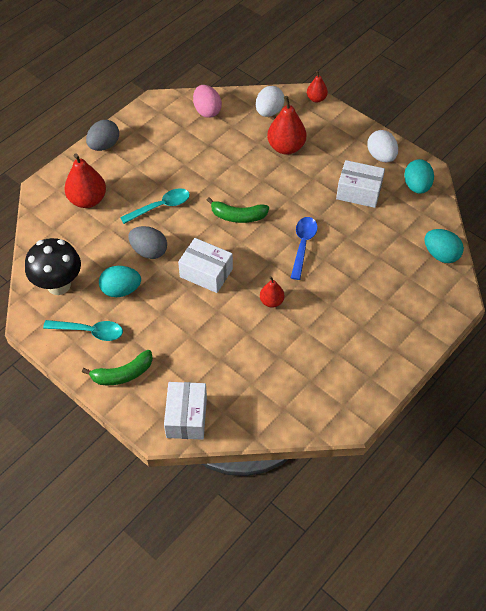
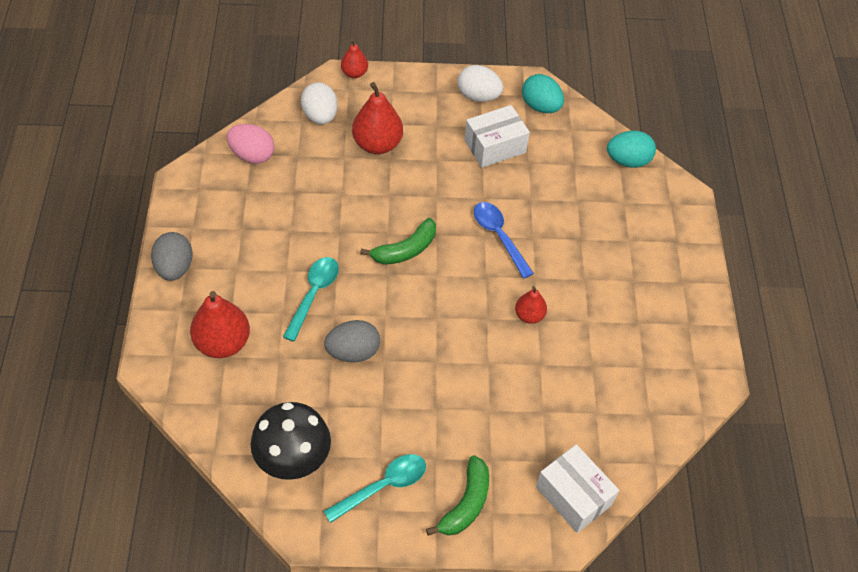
camera: 45 degrees left, 0 degrees up
(121, 290) = (368, 416): turquoise egg -> none
(206, 273) = (436, 332): white box -> none

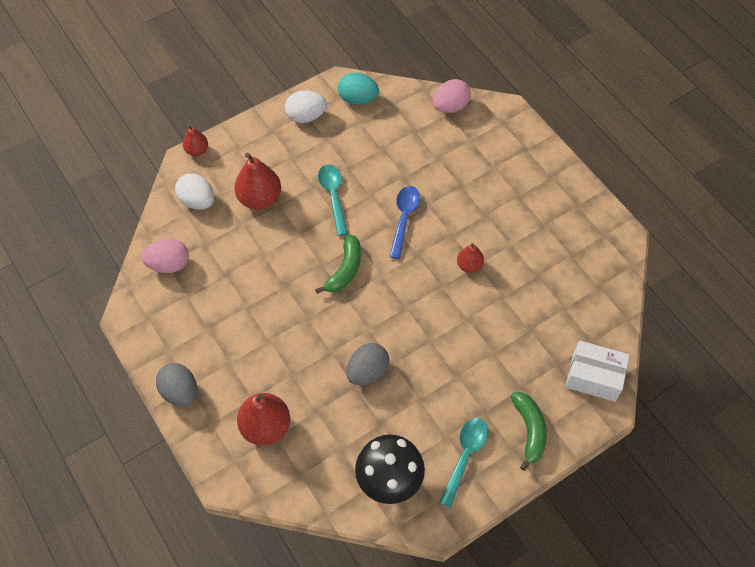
camera: 30 degrees left, 5 degrees up
(313, 294) = (304, 346): turquoise spoon -> turquoise spoon (333, 196)
(495, 146) = (348, 150): white box -> none
(499, 236) = (404, 218): blue spoon -> blue spoon turned 75 degrees clockwise
(628, 161) = (450, 106): turquoise egg -> pink egg

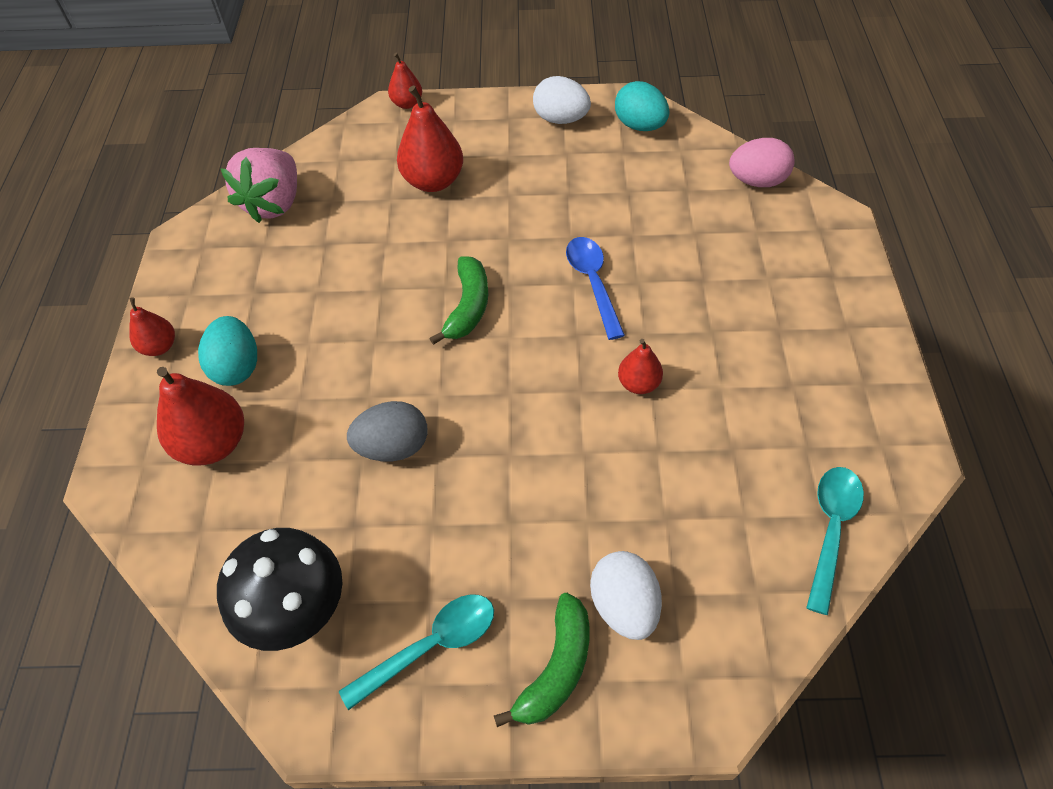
camera: 35 degrees right, 5 degrees down
(169, 264) = (274, 203): pink egg -> pink strawberry
(180, 392) = (160, 347): grey egg -> red pear
(197, 201) = (362, 154): white egg -> white egg (624, 605)
(240, 377) = (237, 367): none -> turquoise egg
(333, 196) = (522, 217): turquoise spoon -> turquoise spoon (831, 530)
(345, 269) = (468, 307): green banana -> green banana turned 45 degrees counterclockwise
(404, 218) = (593, 283): blue spoon -> blue spoon turned 60 degrees counterclockwise
(594, 377) = (720, 648): white box -> none

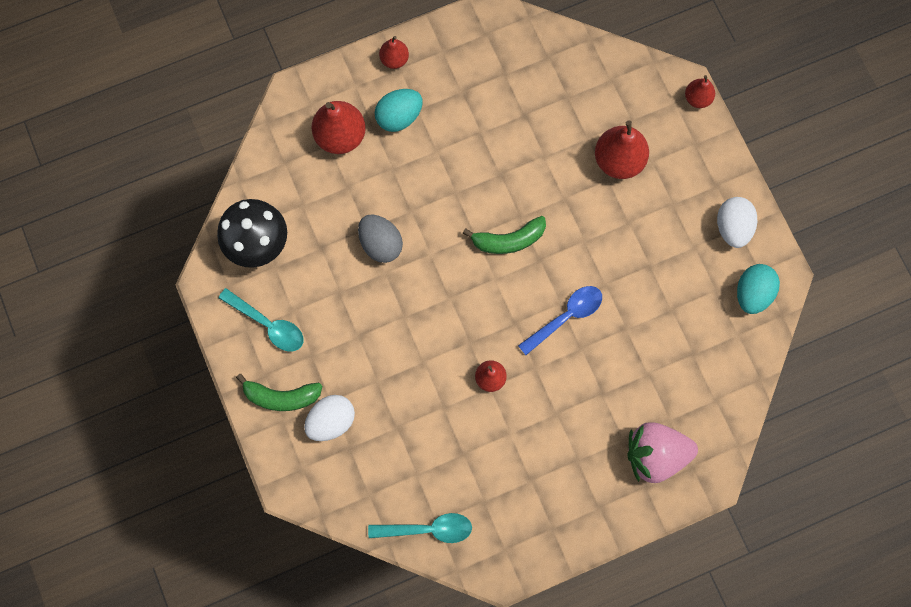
camera: 65 degrees right, 20 degrees up
(274, 203) = (546, 58): pink strawberry -> pink strawberry (655, 454)
(757, 181) = (726, 406): pink egg -> none

